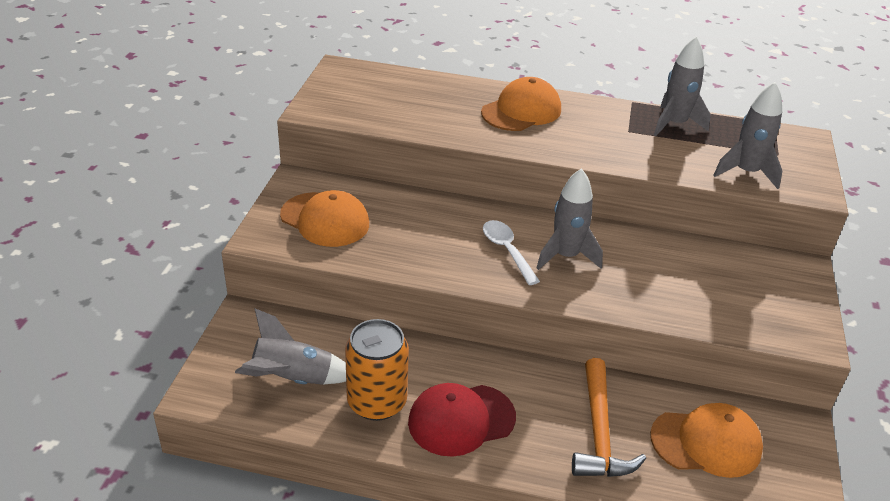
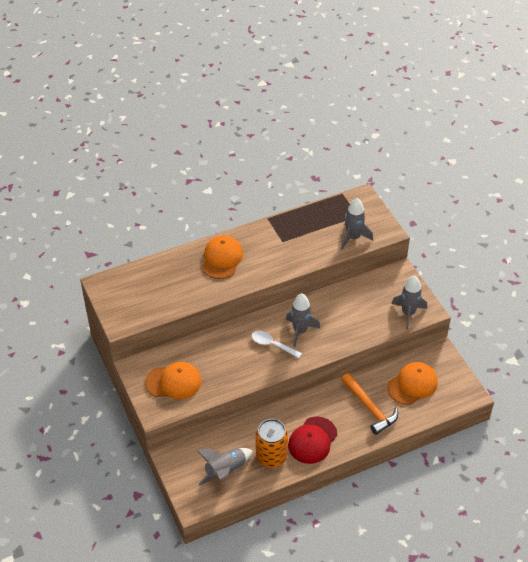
camera: 35 degrees left, 10 degrees up
(674, 124) = (299, 223): grey rocket -> grey rocket (408, 313)

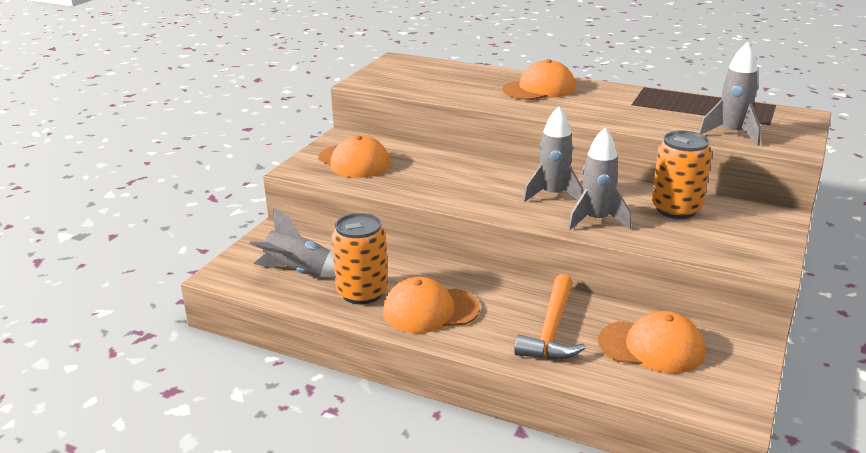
camera: 50 degrees right, 20 degrees down
(272, 345) = (501, 188): white spoon -> none
(312, 440) = (430, 310): red cap -> orange cap
(359, 299) = (676, 209): none -> orange can
(408, 313) = (731, 251): grey rocket -> grey rocket (596, 220)

